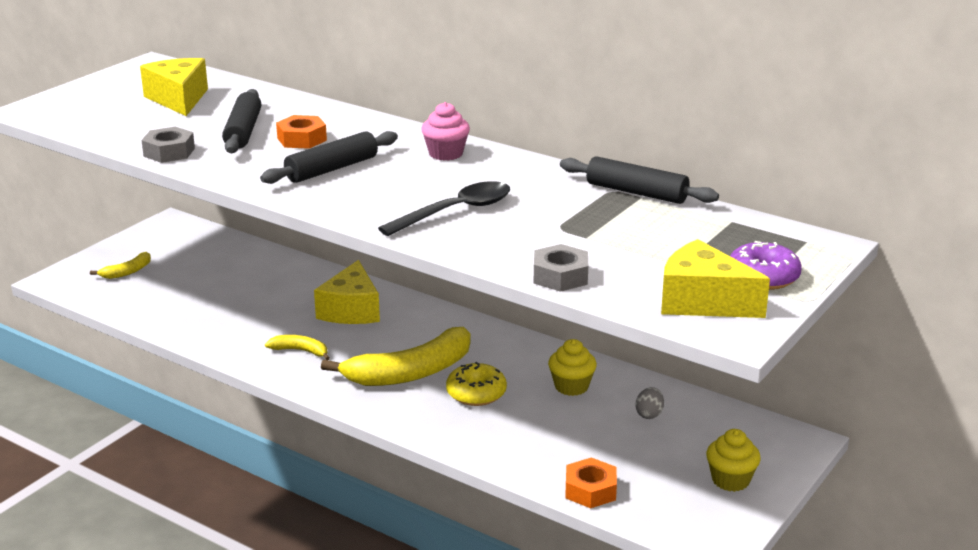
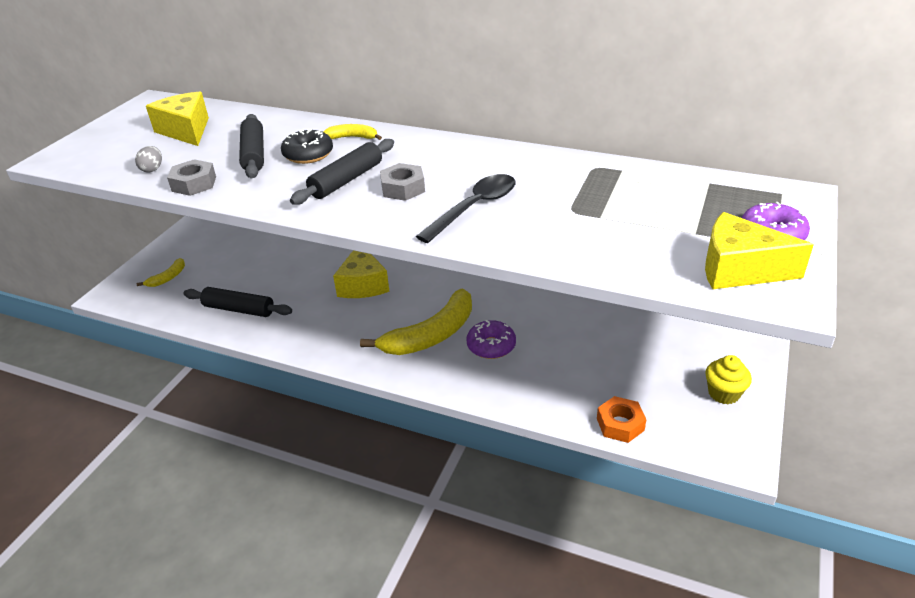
camera: 10 degrees left, 10 degrees up
(300, 351) = (334, 330): yellow banana -> yellow banana (352, 137)
(302, 139) = (308, 155): orange nut -> black donut
(446, 154) = (438, 152): pink cupcake -> none
(476, 393) = (491, 346): yellow donut -> purple donut
(560, 276) = (601, 262): grey nut -> grey nut (403, 188)
(571, 386) = (562, 326): yellow cupcake -> none
(636, 192) = (615, 166): black rolling pin -> black rolling pin (239, 309)
(649, 414) = (633, 342): grey egg -> grey egg (152, 169)

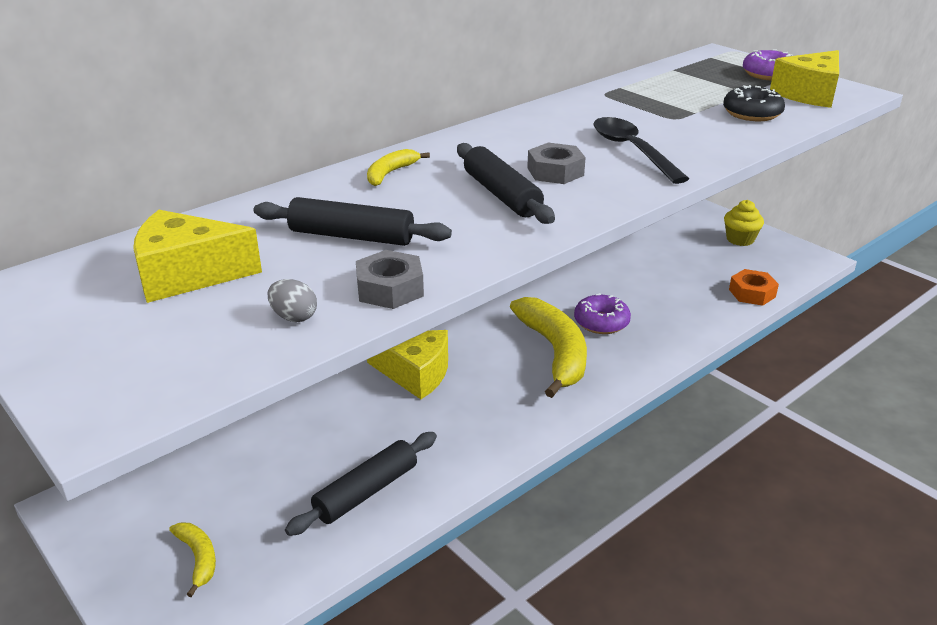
camera: 65 degrees left, 5 degrees down
(308, 155) = (403, 204): black donut -> black donut (752, 114)

